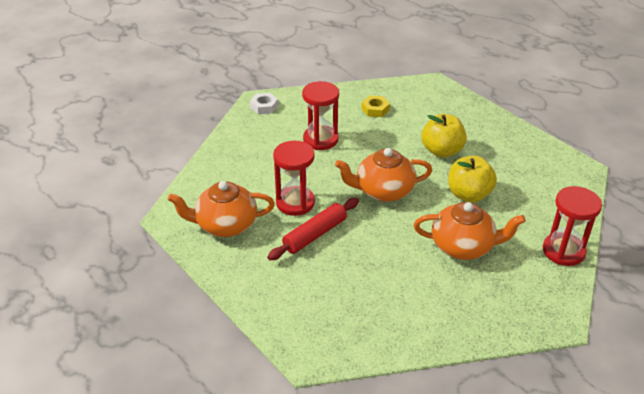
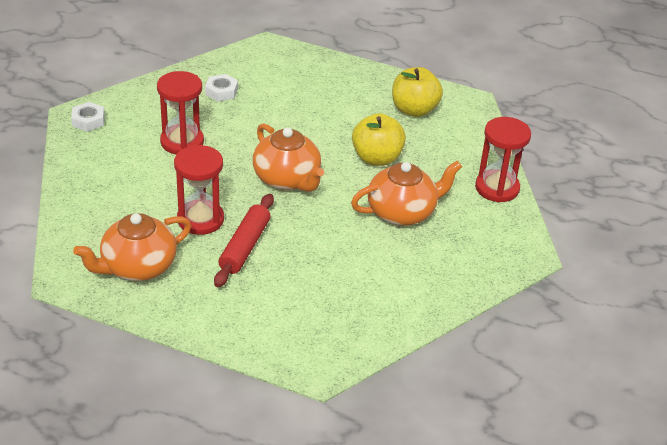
camera: 30 degrees left, 0 degrees up
(375, 109) = (221, 91): yellow nut -> white nut
(383, 191) = (287, 179): orange teapot -> orange teapot turned 90 degrees counterclockwise
(441, 151) = (322, 119): yellow apple -> yellow apple (414, 110)

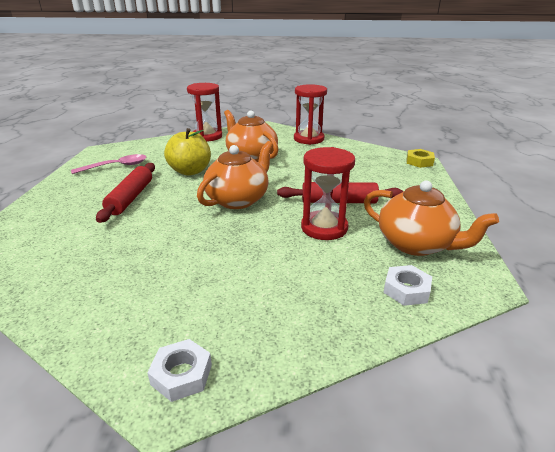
camera: 105 degrees left, 10 degrees down
(182, 142) = (204, 269): red hourglass -> red hourglass (309, 139)
(221, 91) = (87, 265): white nut -> white nut (406, 290)
(316, 367) = (419, 162): none -> yellow nut
(327, 115) = (131, 198): none -> red rolling pin
(414, 110) = (116, 166): yellow apple -> pink spoon

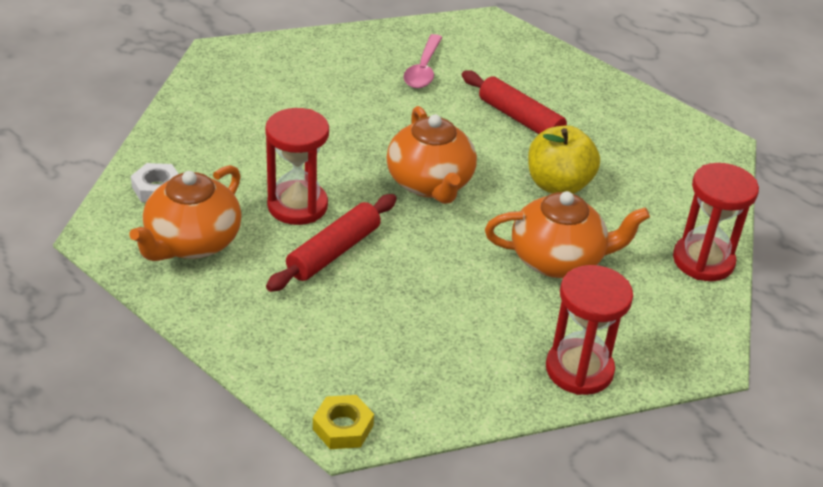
camera: 125 degrees right, 10 degrees up
(116, 166) = (638, 137): pink spoon -> pink spoon (423, 69)
(181, 374) = (230, 62): white nut -> none
(416, 244) = (192, 242): orange teapot -> orange teapot turned 45 degrees counterclockwise

